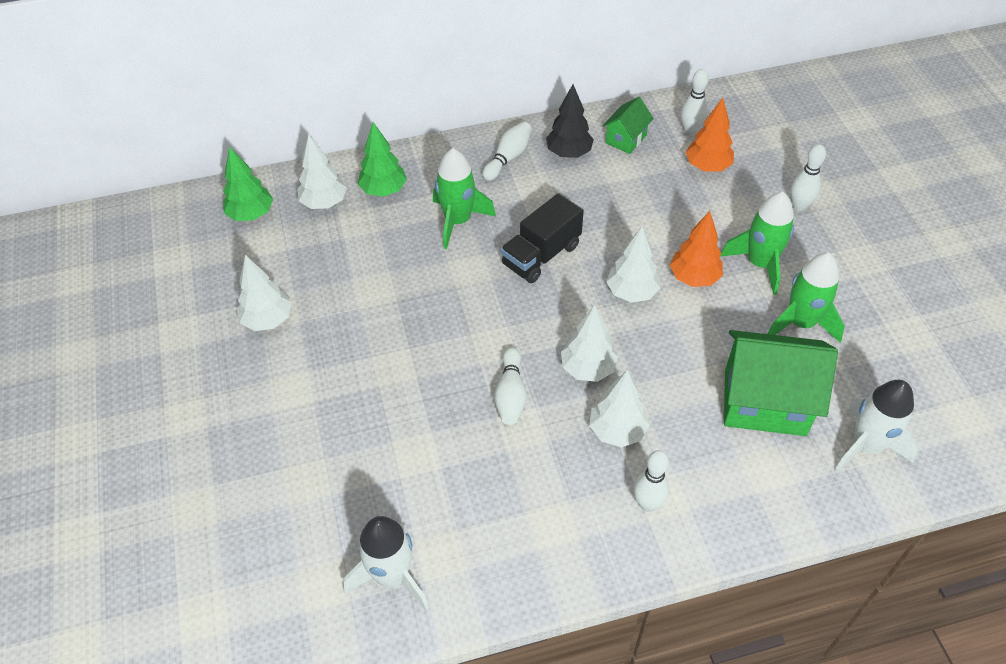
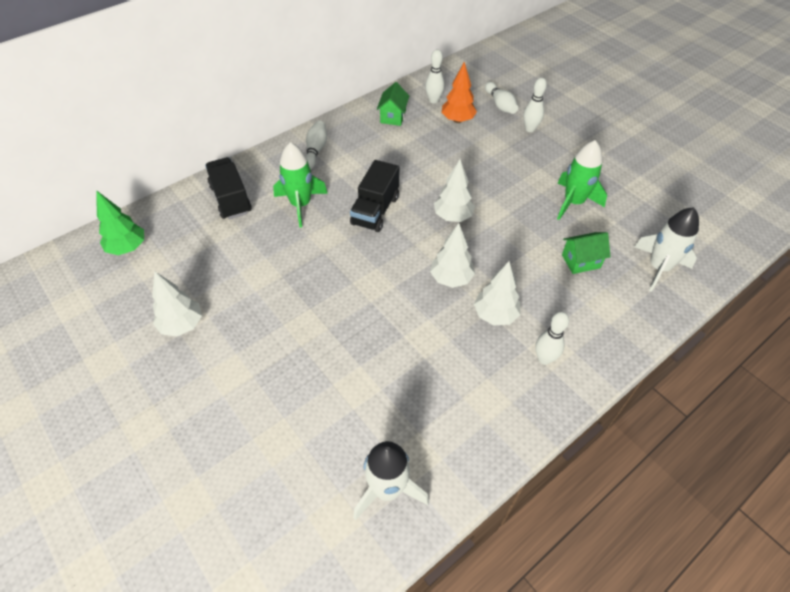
camera: 25 degrees left, 0 degrees up
(324, 203) = (186, 222): white tree -> none
(383, 190) = (231, 199): green tree -> black truck
(511, 394) = (405, 316): white bowling pin -> white bowling pin (500, 105)
(568, 153) = (358, 136): black tree -> none
(694, 278) = (489, 194): orange tree -> none
(760, 264) = (526, 172): green rocket -> none
(764, 402) = (581, 261): green house -> green house, size x0.51

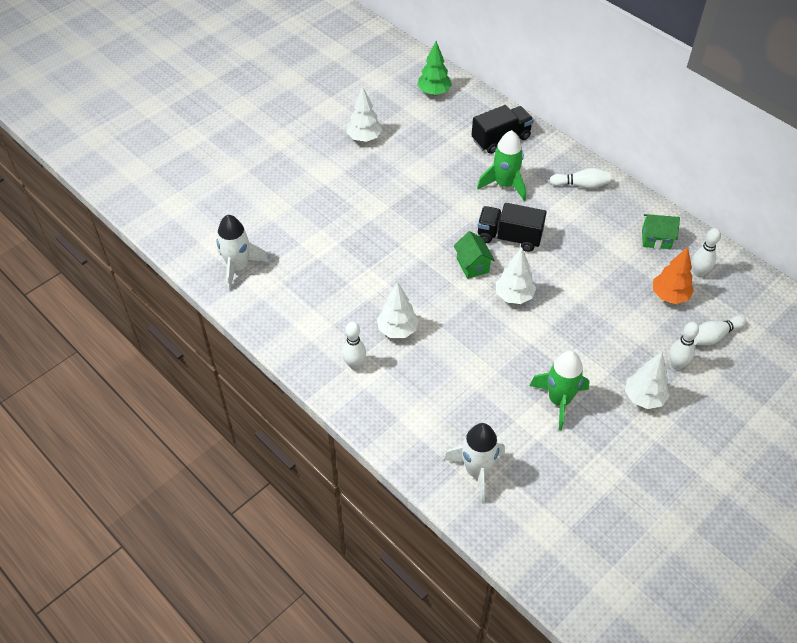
camera: 85 degrees right, 0 degrees up
(451, 279) = (434, 297): white tree -> white tree (644, 397)
(581, 261) = (473, 401): green house -> green house (472, 265)

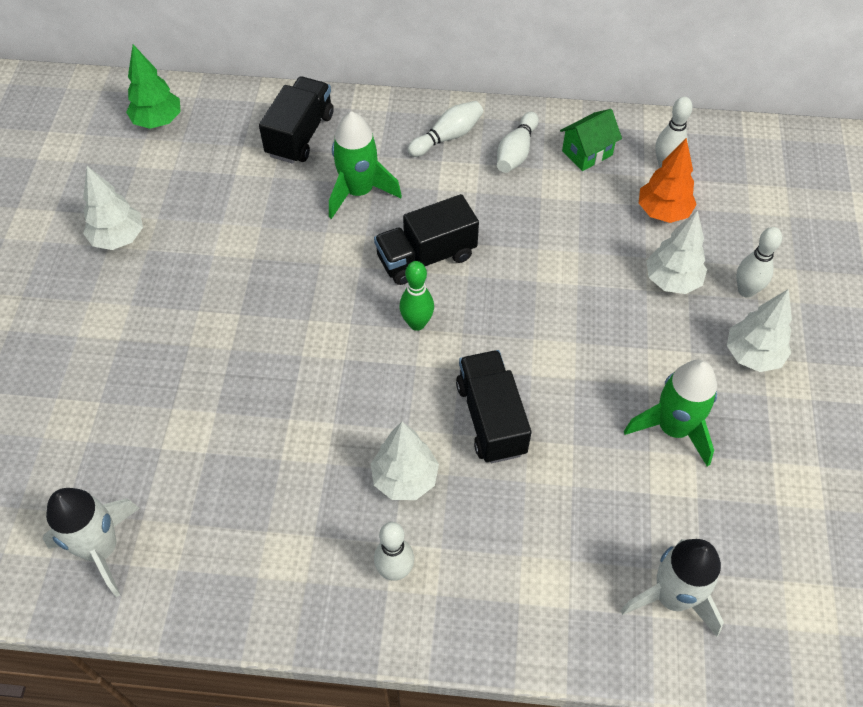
camera: 40 degrees left, 5 degrees up
(467, 332) = (491, 418): none -> black truck
(472, 265) = (417, 323): green house -> green bowling pin
(514, 296) = (501, 330): white tree -> white tree (672, 281)
(713, 336) = (748, 230): white bowling pin -> white bowling pin (516, 152)

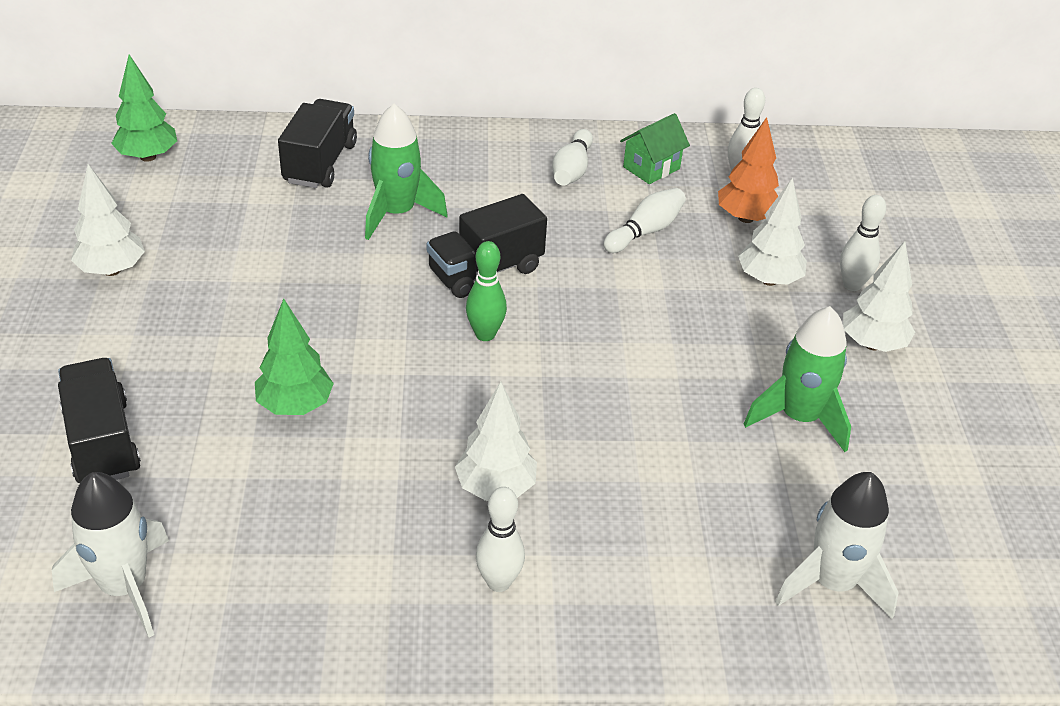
camera: 10 degrees left, 15 degrees down
(252, 385) = (295, 406): none -> green tree
(447, 137) = (491, 159): white bowling pin -> white bowling pin (645, 231)
(491, 418) = (588, 421): black truck -> black truck (102, 442)

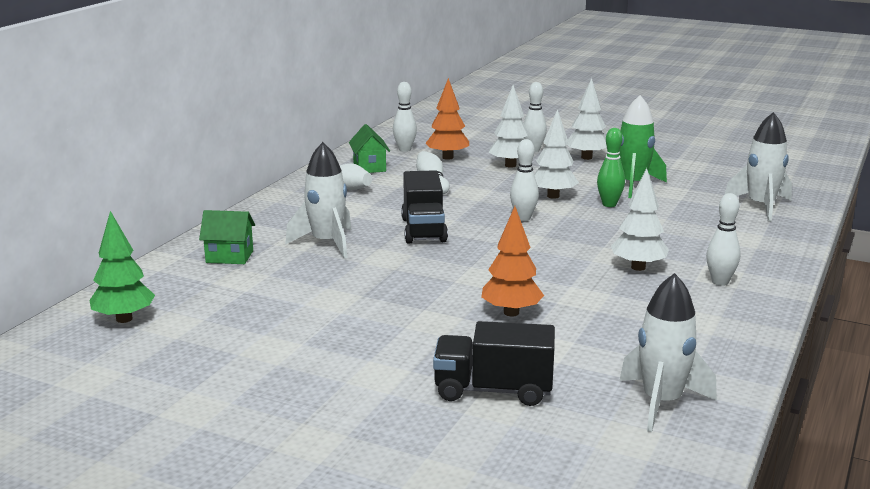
camera: 60 degrees left, 20 degrees down
(112, 270) = (272, 357): white tree -> white tree (553, 196)
(295, 406) = (511, 312): green tree -> orange tree
(320, 163) = (229, 256): black truck -> green house
(397, 213) = (327, 243): green rocket -> white rocket
(485, 334) = (490, 242): green bowling pin -> green bowling pin (609, 204)
(585, 342) = (523, 218): none -> white bowling pin

